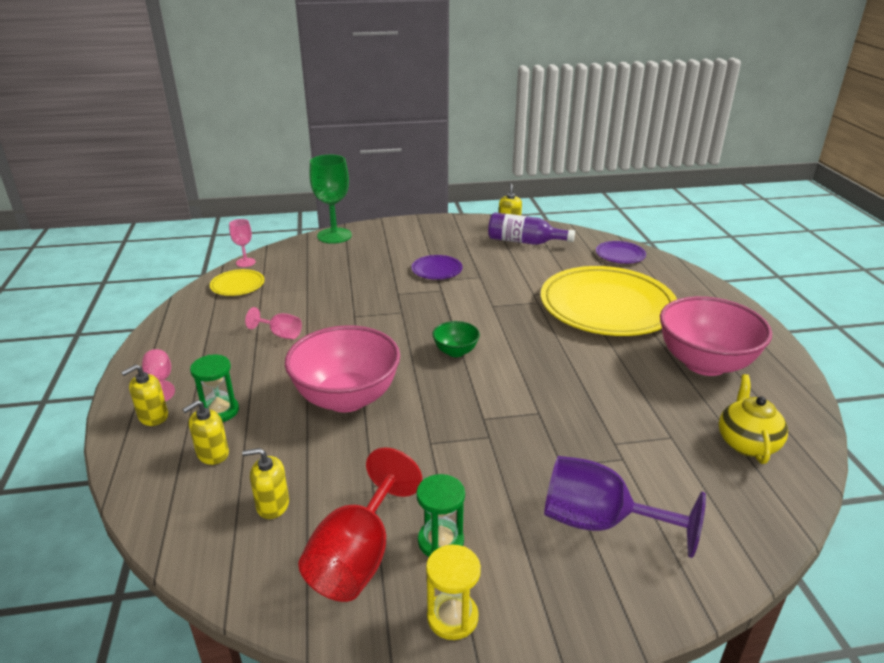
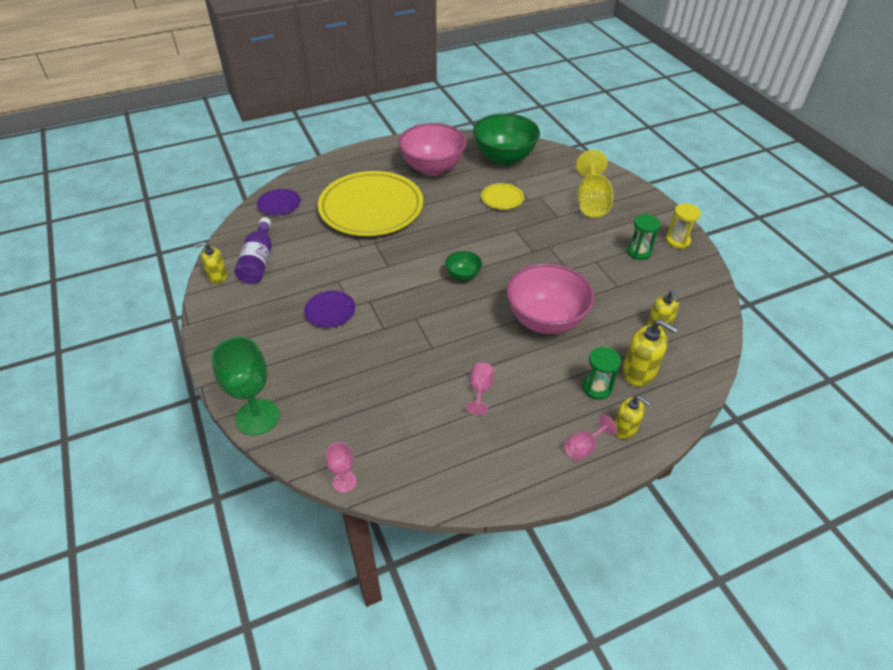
camera: 105 degrees left, 15 degrees up
(212, 454) = (639, 372): yellow soap dispenser -> yellow soap dispenser, size x1.52
(237, 285) = (400, 465): yellow plate -> yellow plate (502, 198)
(357, 557) = (668, 279): red goblet -> none
(599, 522) = (591, 202): purple goblet -> yellow goblet
(746, 443) = (504, 157): yellow teapot -> green bowl

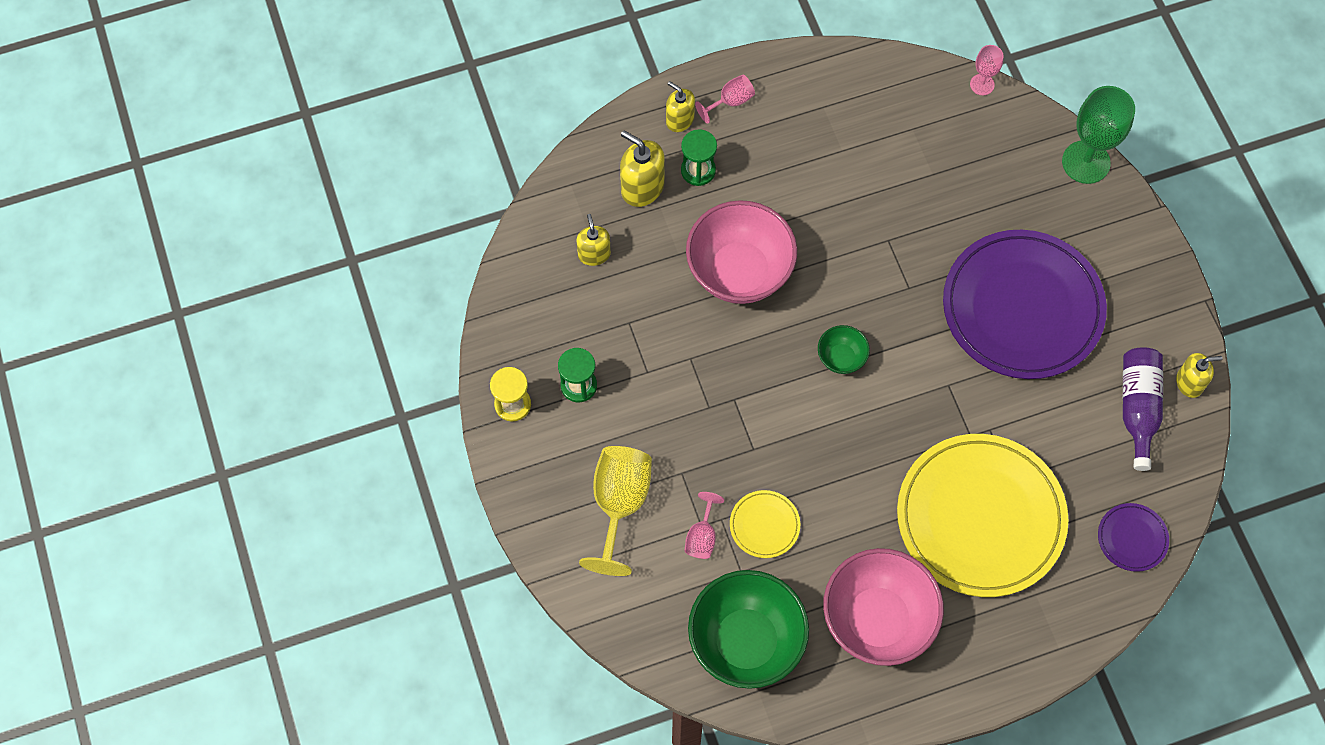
camera: 175 degrees left, 20 degrees up
(330, 311) = (1022, 308): purple plate -> purple plate, size x2.40
(480, 390) = (834, 177): pink goblet -> pink goblet (702, 536)

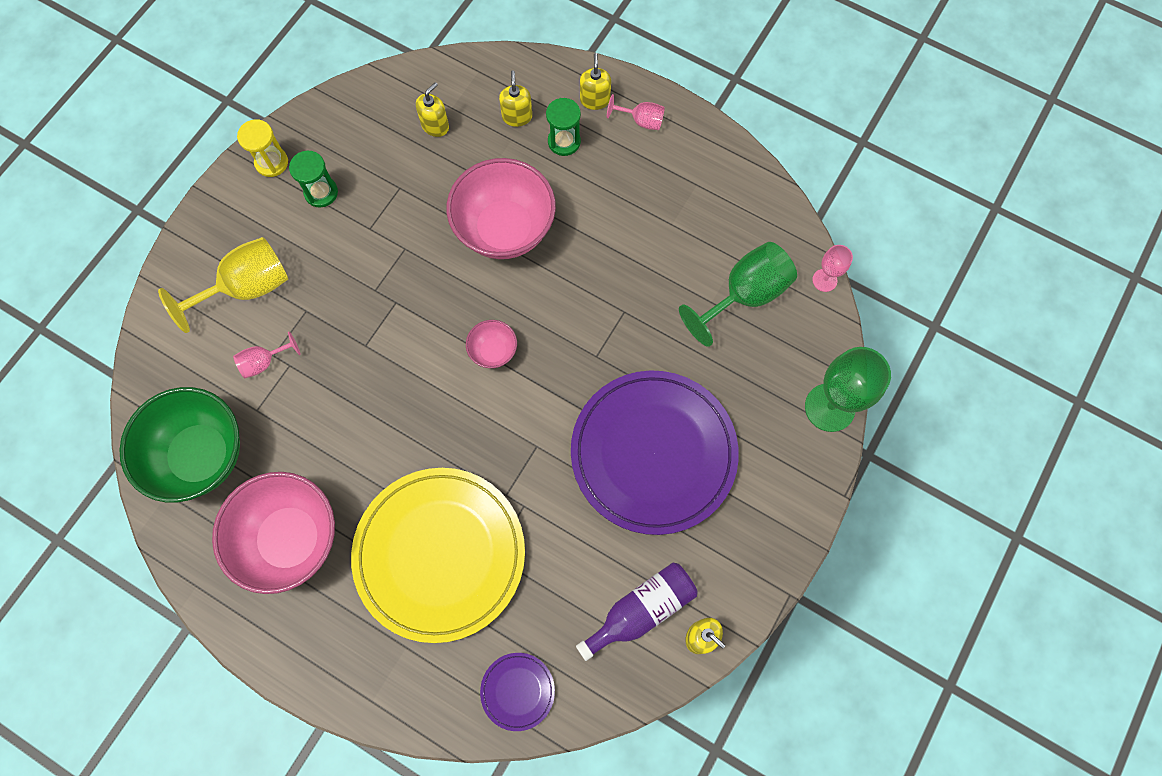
camera: 50 degrees right, 5 degrees up
(642, 187) = (517, 116): yellow soap dispenser -> yellow soap dispenser, size x0.66
(764, 525) = (307, 399): yellow plate -> none
(841, 358) = (493, 351): green bowl -> pink bowl
(947, 147) = (744, 295): none -> green goblet

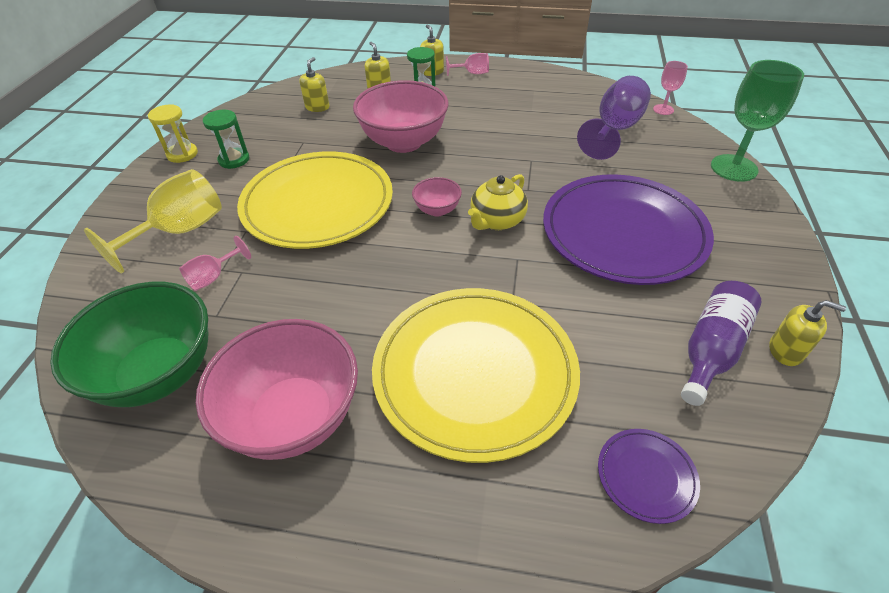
camera: 20 degrees left, 25 degrees down
(383, 297) = (318, 204): none -> yellow plate
(542, 389) = (497, 221): none -> yellow teapot
(744, 295) = (614, 130): green goblet -> purple goblet

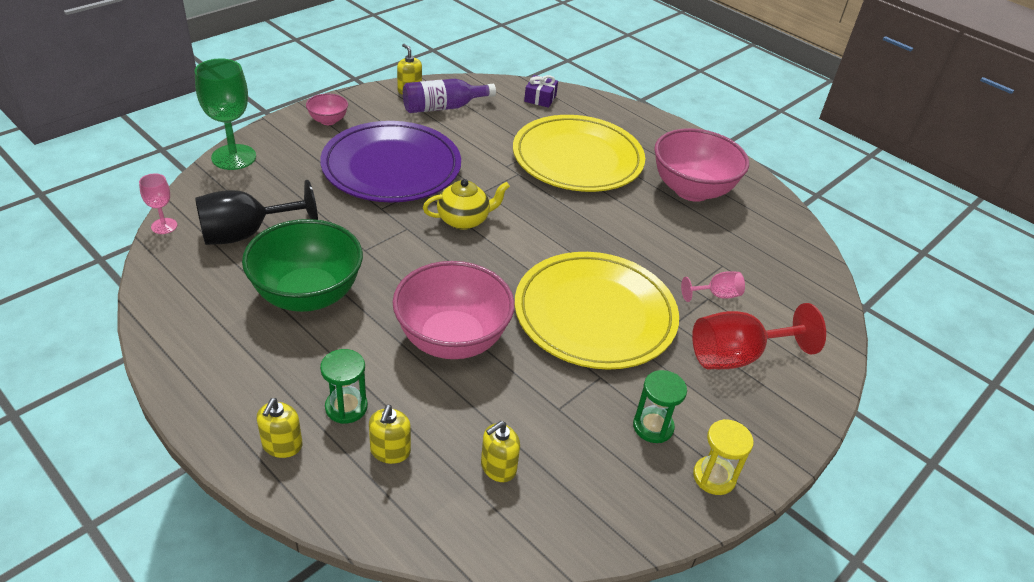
camera: 150 degrees left, 5 degrees down
(159, 373) = (769, 249): green bowl -> green bowl (307, 295)
(180, 231) = (737, 356): yellow goblet -> red goblet
(437, 210) = (498, 252): pink bowl -> pink bowl (328, 120)
(472, 73) = (240, 405): pink goblet -> none
(614, 130) = (246, 234): purple goblet -> black goblet
(646, 476) = (540, 98): purple plate -> purple gift

